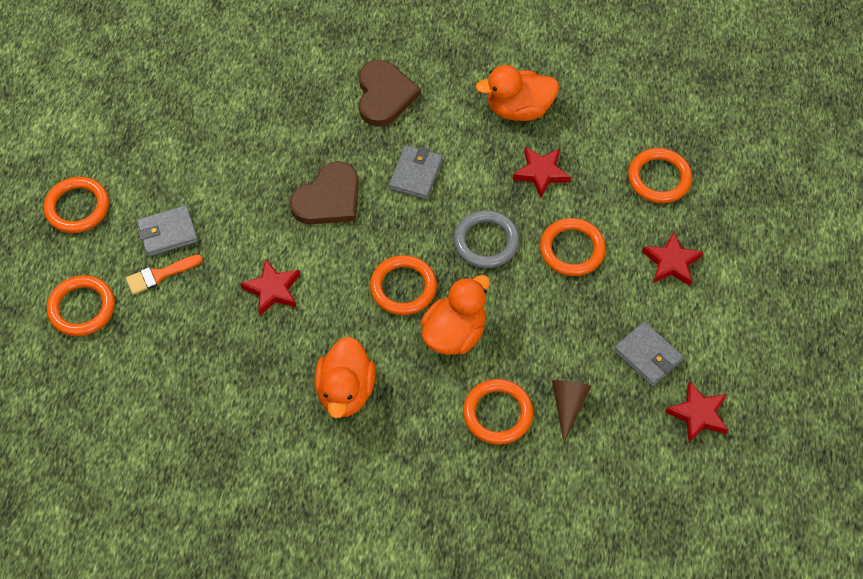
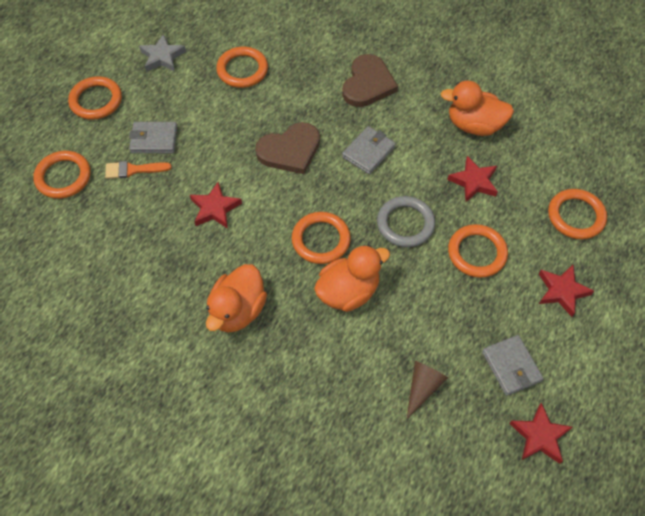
camera: 20 degrees right, 0 degrees up
(132, 132) = (162, 57): none -> grey star
(497, 414) = (358, 373): orange ring -> orange ring (242, 70)

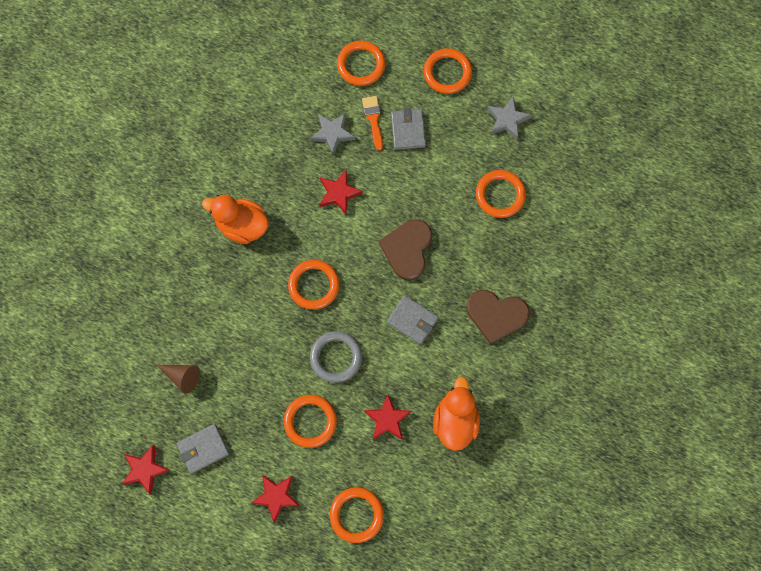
camera: 85 degrees right, 15 degrees up
(141, 210) = (332, 133): none -> grey star
(290, 150) = (407, 249): brown heart -> brown heart turned 45 degrees clockwise
(348, 292) = (264, 312): orange duck -> none

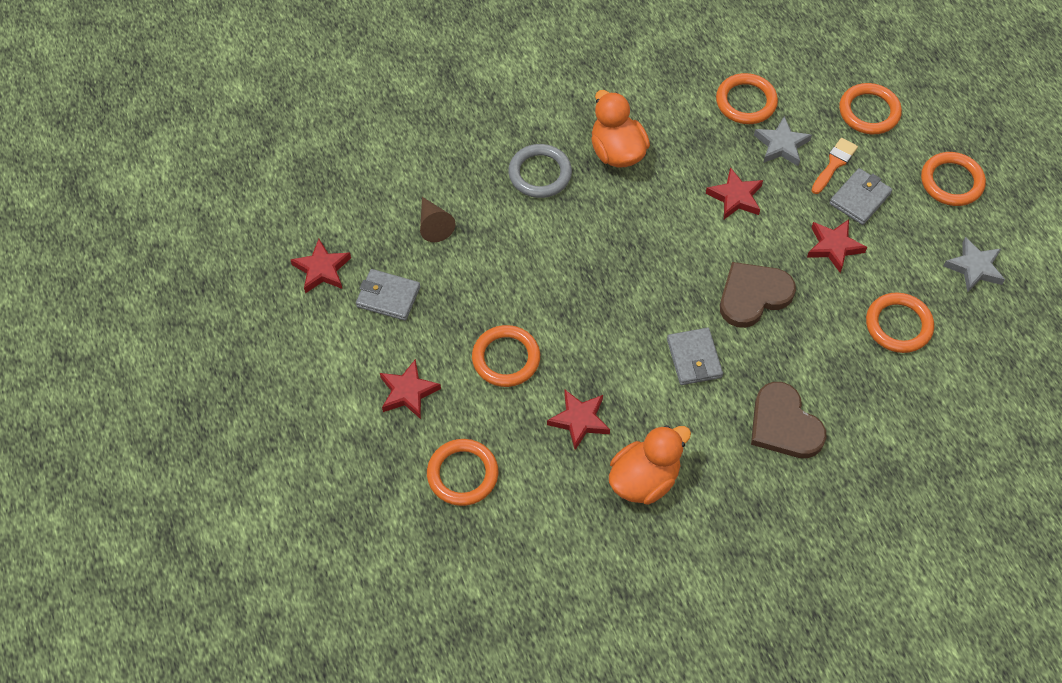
camera: 45 degrees right, 15 degrees down
(314, 285) = (630, 251): orange ring -> orange ring (746, 102)
(336, 357) = (587, 327): grey ring -> grey ring (540, 174)
(422, 176) = (834, 247): none -> red star

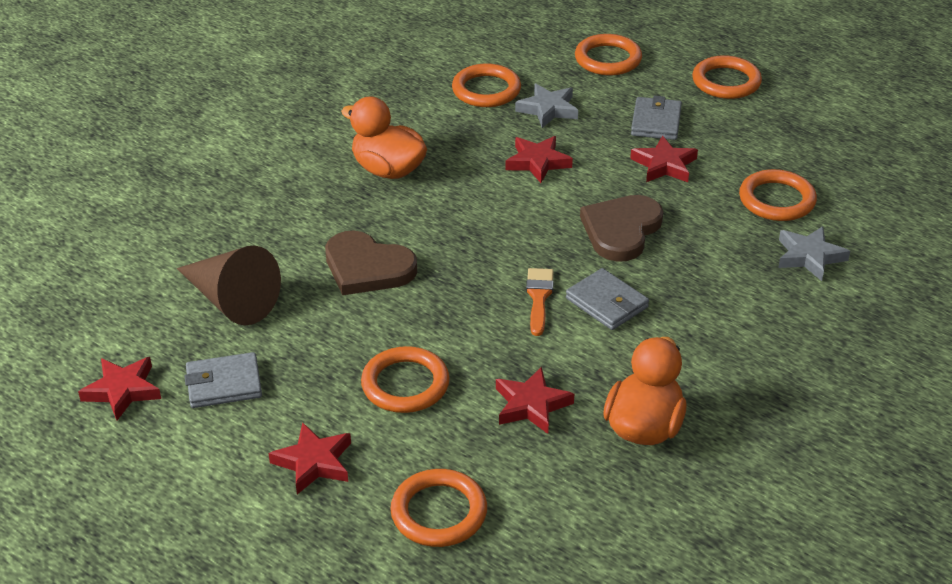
camera: 30 degrees left, 20 degrees down
(434, 225) = (231, 300): brown cone -> brown cone, size x1.69
(540, 174) = (319, 215): grey ring -> none
(784, 425) = (743, 320): brown heart -> brown heart (367, 267)
(834, 164) = (609, 106): orange brush -> orange brush (539, 297)
(974, 267) = (803, 133): grey star -> grey star (809, 257)

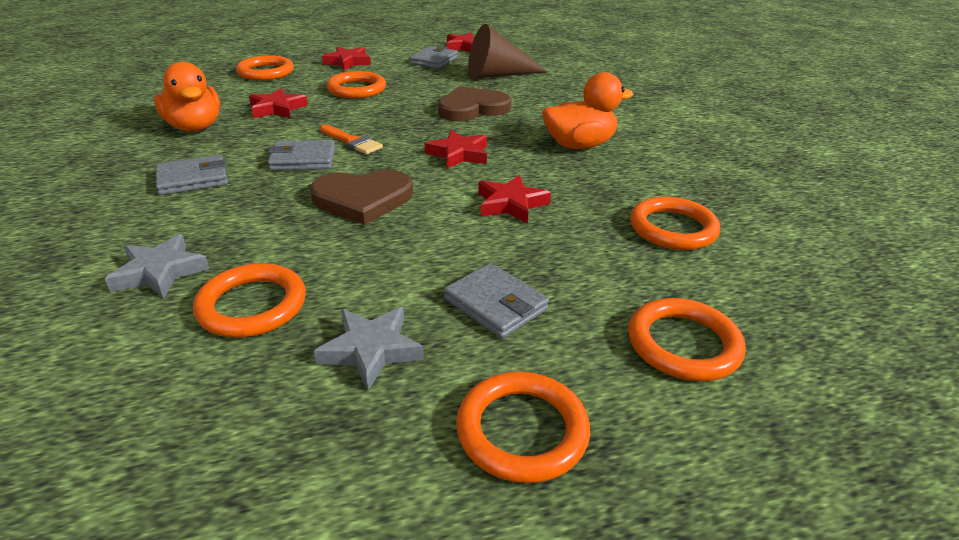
camera: 125 degrees right, 5 degrees down
(548, 109) = (598, 247): grey star -> grey star (371, 350)
(621, 230) = (363, 199): brown heart -> brown heart turned 105 degrees clockwise
(664, 165) = (413, 267): red star -> red star (459, 154)
(716, 339) = (193, 179): none -> grey wallet

